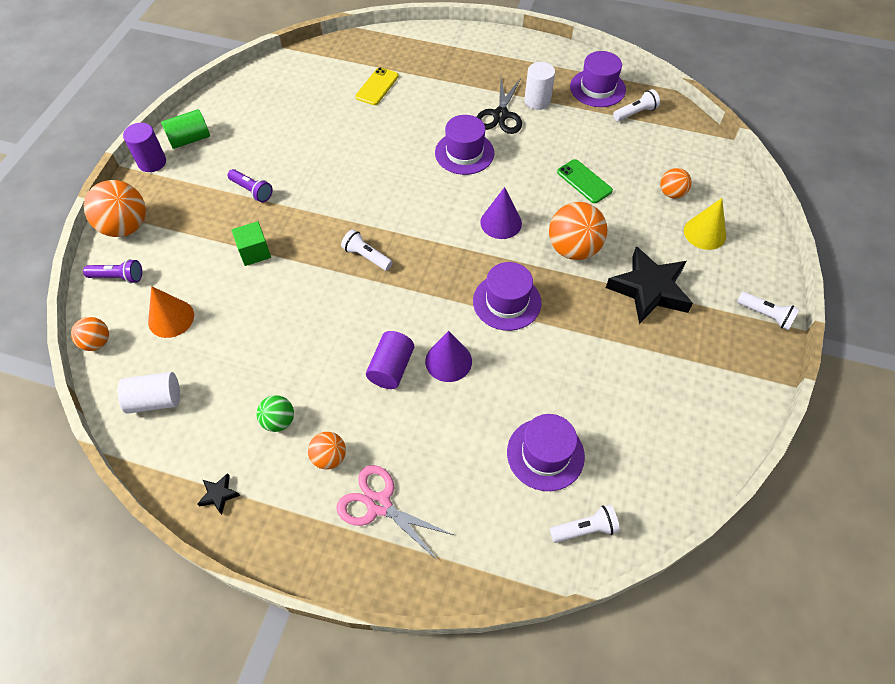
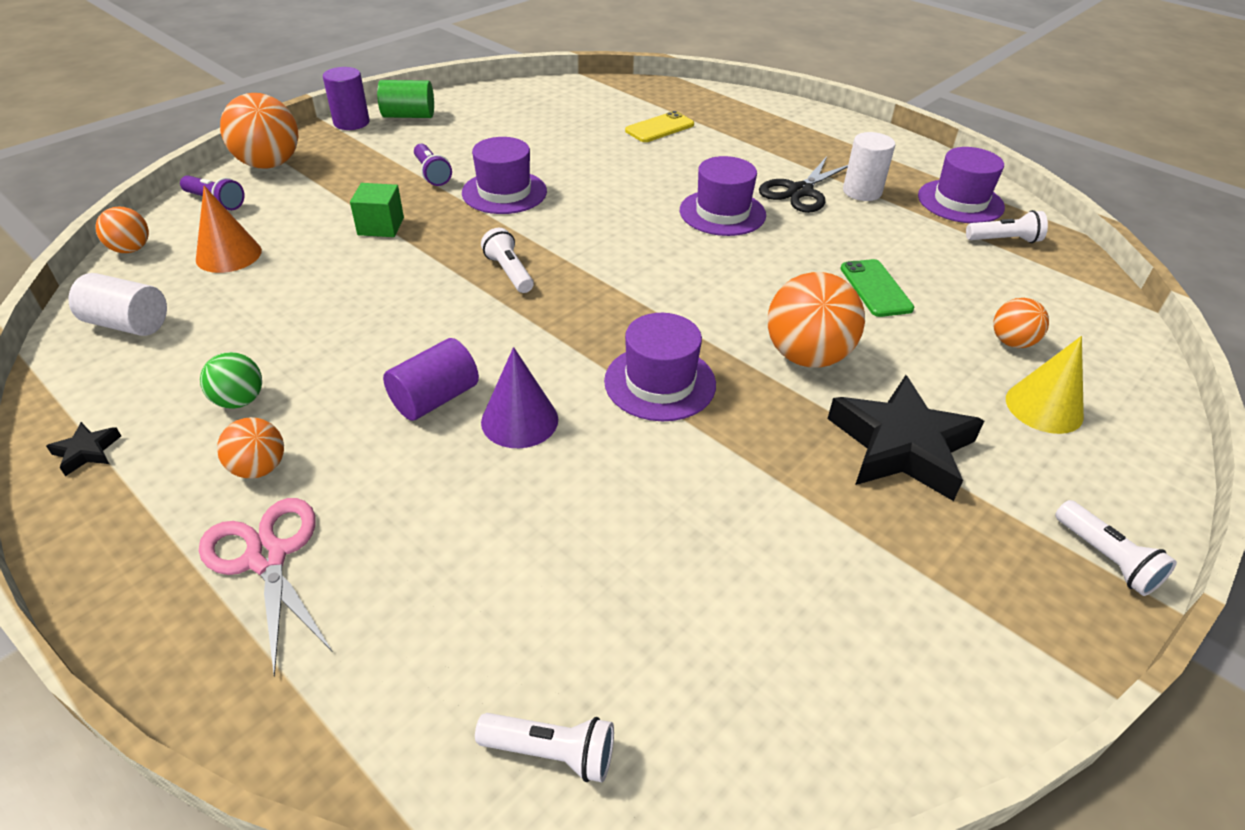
camera: 25 degrees right, 15 degrees down
(501, 222) = (718, 294): purple cone -> none
(545, 454) = (570, 602): purple hat -> purple hat (504, 192)

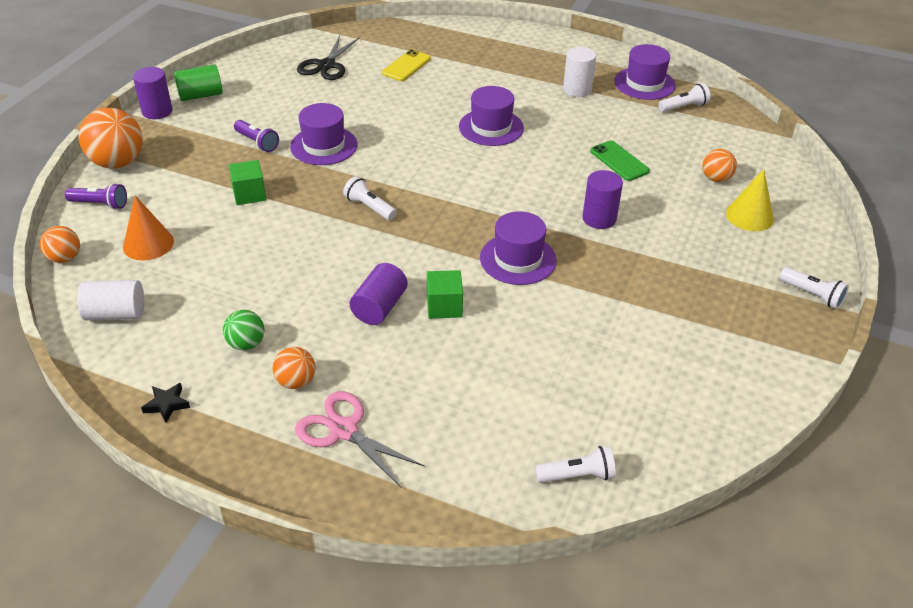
camera: 20 degrees left, 0 degrees up
(519, 420) = (444, 306): purple cone -> green cube
(800, 191) = (535, 98): black scissors -> black scissors (326, 65)
(807, 356) = (599, 218): orange ball -> purple cylinder
(901, 446) = (680, 261): black star -> none

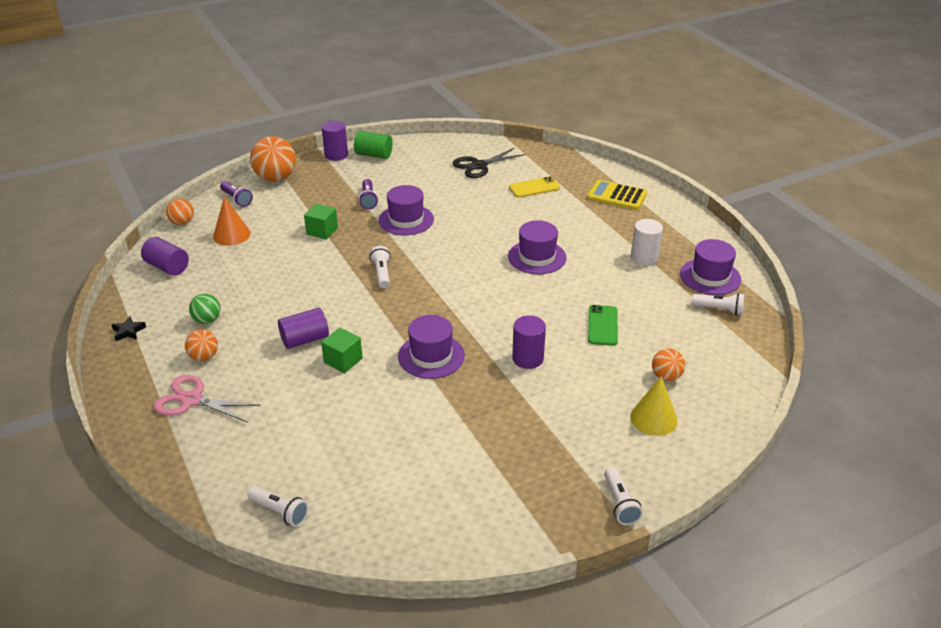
camera: 40 degrees right, 5 degrees down
(116, 313) = (167, 267): white cylinder -> purple cylinder
(344, 430) = (192, 400): pink scissors -> pink scissors turned 60 degrees counterclockwise
(487, 45) = (617, 196): none -> yellow calculator

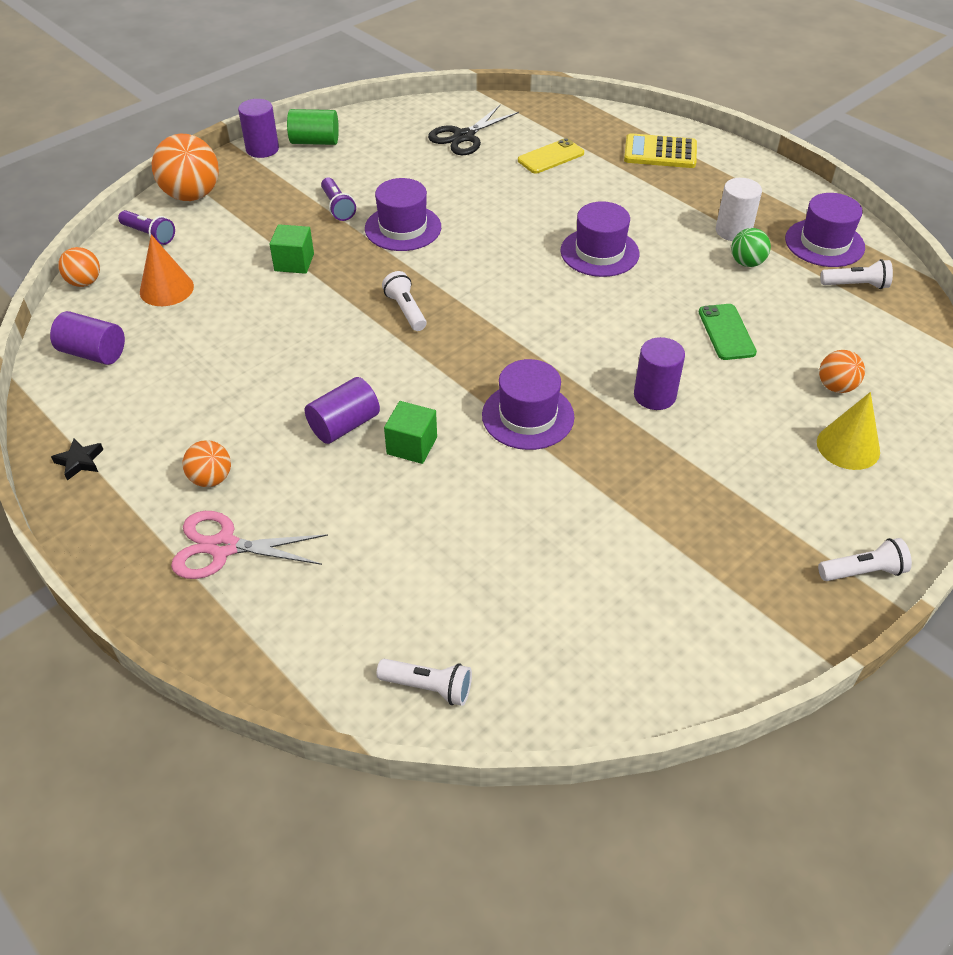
camera: 15 degrees left, 10 degrees up
(207, 320) = (190, 423): green ball -> green ball (747, 263)
(620, 503) = (863, 571): white flashlight -> white flashlight turned 75 degrees counterclockwise

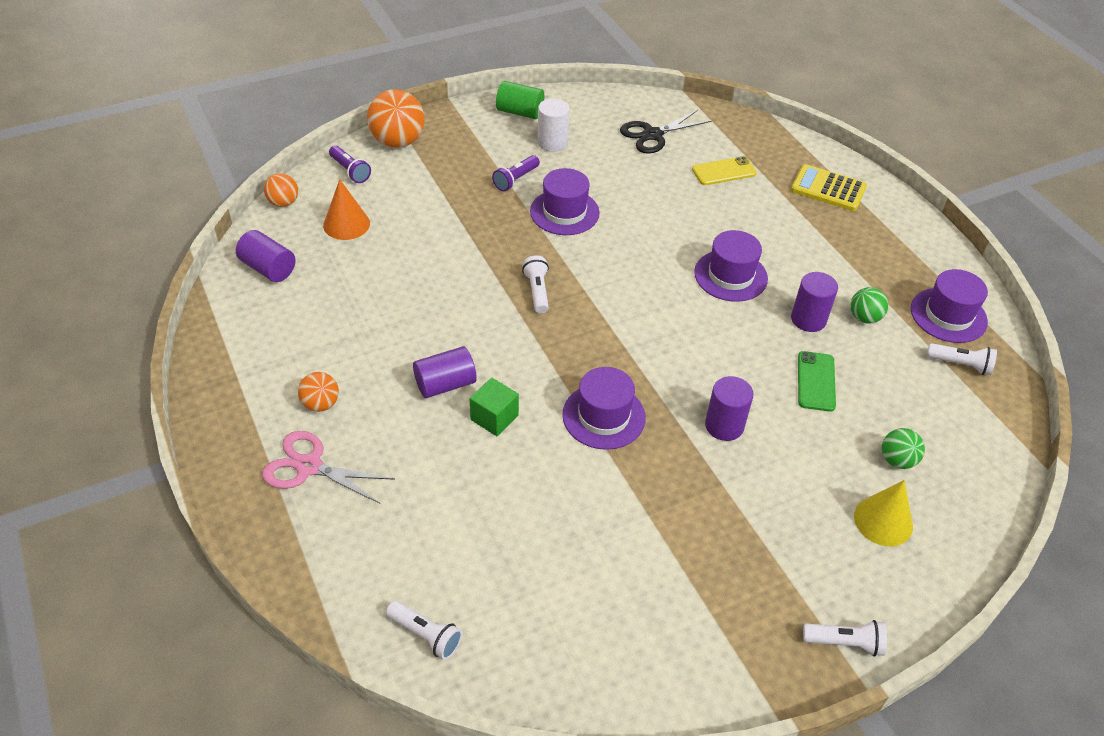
camera: 15 degrees right, 0 degrees up
(80, 461) = (225, 362): black star -> none
(262, 149) = (472, 110): purple cylinder -> purple cylinder (808, 319)
(294, 262) = (459, 224): green cube -> none
(337, 207) = (516, 180): purple flashlight -> purple flashlight turned 45 degrees clockwise
(733, 231) = (865, 283): white cylinder -> white cylinder (552, 143)
(836, 387) = (897, 460): orange ball -> green ball

